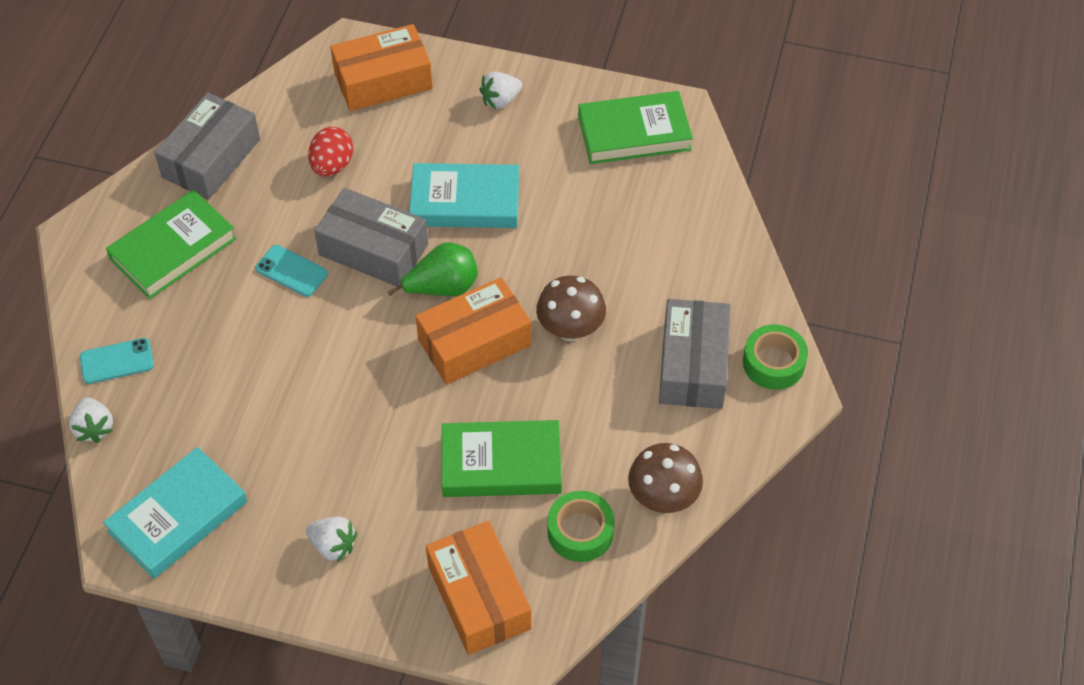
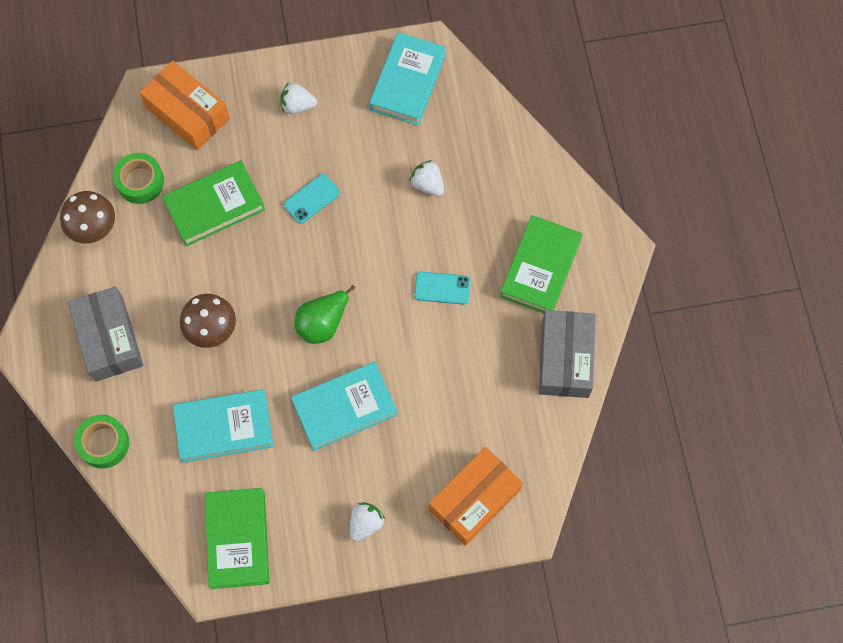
camera: 155 degrees right, 15 degrees up
(94, 428) = (501, 114): white strawberry -> white strawberry (427, 184)
(117, 361) = (520, 166): turquoise phone -> turquoise phone (312, 199)
(332, 165) = (467, 395): red egg -> none
(373, 250) = (392, 333): grey box -> none
(474, 342) = (277, 288): orange box -> none
(602, 231) = (224, 427): none -> turquoise book
(634, 133) = (238, 539): green book -> green book turned 60 degrees counterclockwise
(773, 363) = (49, 367): green tape -> green tape (104, 443)

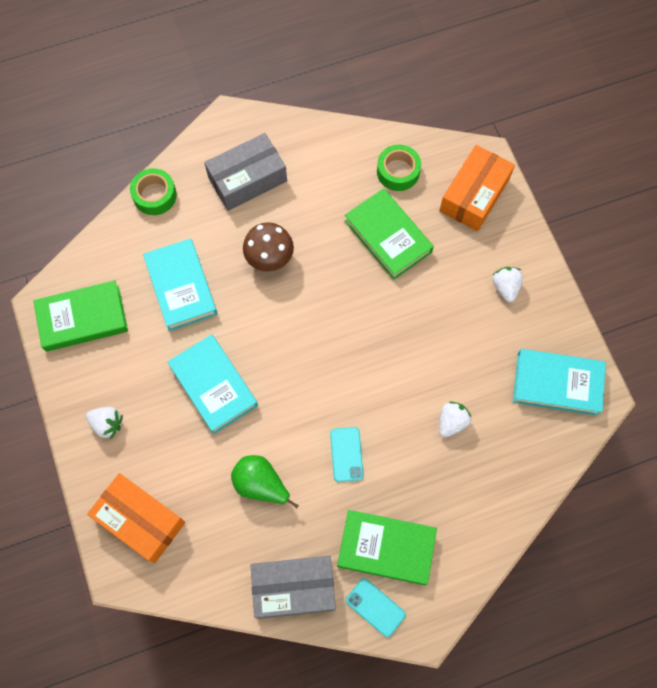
camera: 80 degrees right, 0 degrees up
(93, 228) = (346, 145): brown mushroom -> none
(312, 199) = (413, 318): turquoise phone -> turquoise phone (375, 607)
(323, 323) = (292, 351): green pear -> green pear (261, 484)

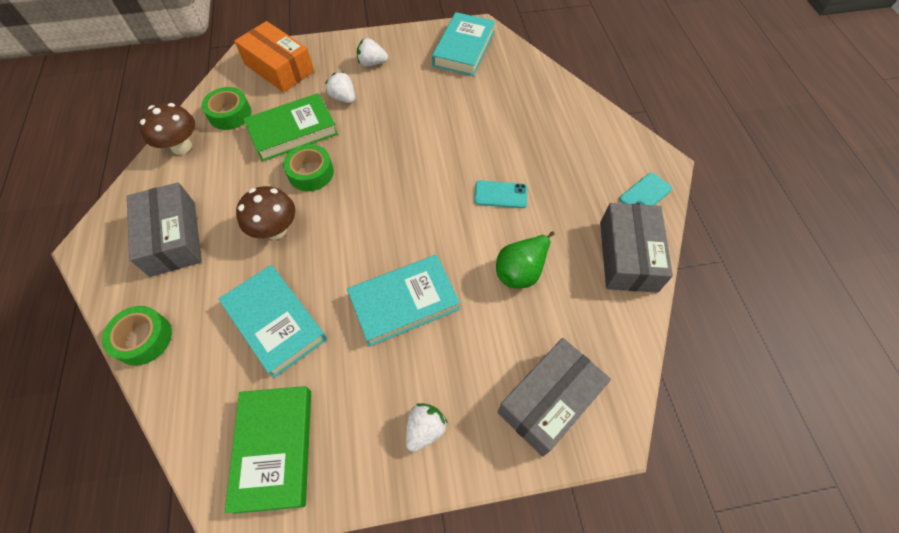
camera: 80 degrees left, 10 degrees down
(140, 520) = (549, 401): orange box -> grey box
(181, 287) = (275, 322): turquoise book -> turquoise book turned 60 degrees clockwise
(339, 269) = (311, 173): none -> green tape
(348, 145) = (181, 146): none -> brown mushroom
(386, 548) = (591, 178): green book -> none
(452, 422) = (483, 116): white strawberry -> white strawberry (343, 98)

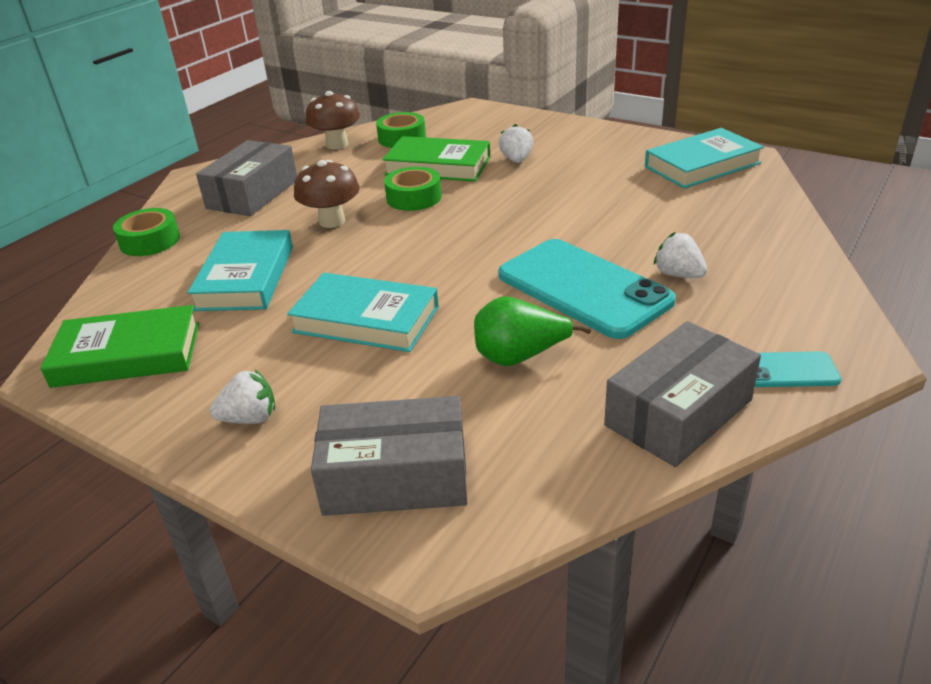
camera: 45 degrees right, 25 degrees down
(274, 448) = (127, 354): green book -> green book turned 45 degrees clockwise
(279, 68) = (485, 123): orange box -> none
(372, 63) = (580, 146): white strawberry -> white strawberry (678, 275)
(500, 194) = (583, 288): turquoise phone -> turquoise phone, size x2.19

